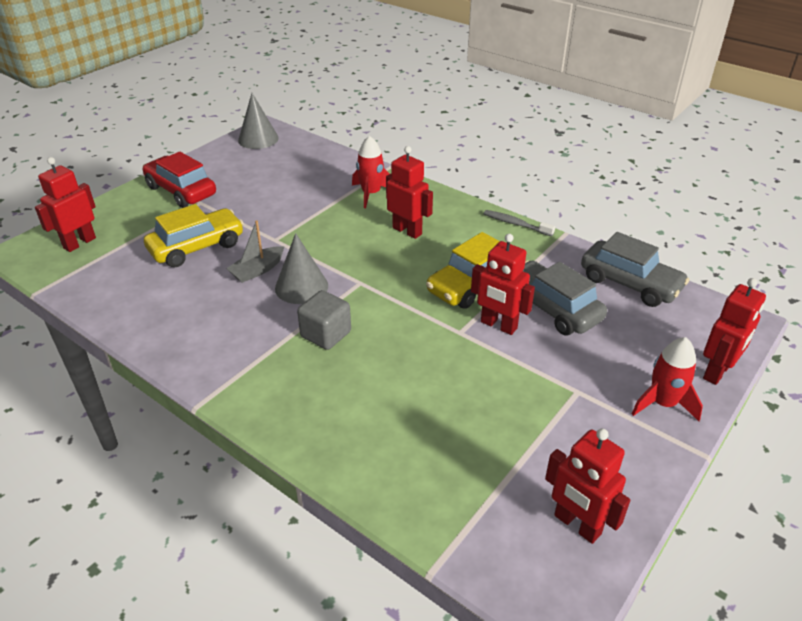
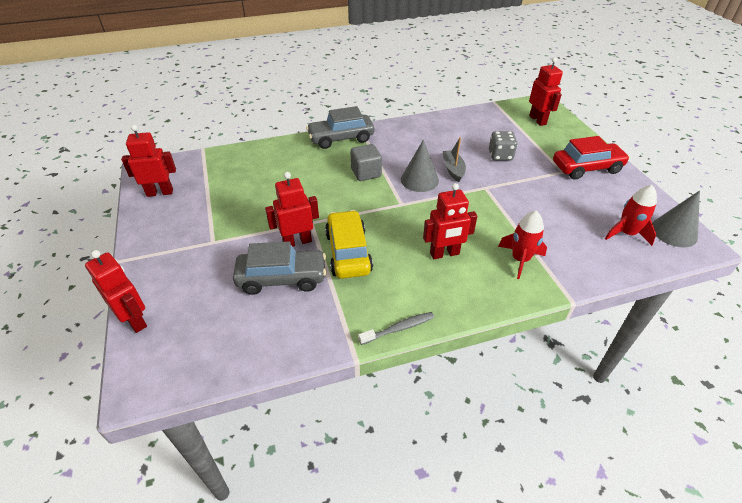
camera: 125 degrees right, 5 degrees up
(197, 247) = (500, 155): yellow car -> grey dice
(630, 283) = (253, 347): grey car -> grey car (341, 138)
(663, 403) = (158, 271): red rocket -> red rocket (626, 233)
(717, 372) = (135, 320): red robot -> red robot turned 150 degrees clockwise

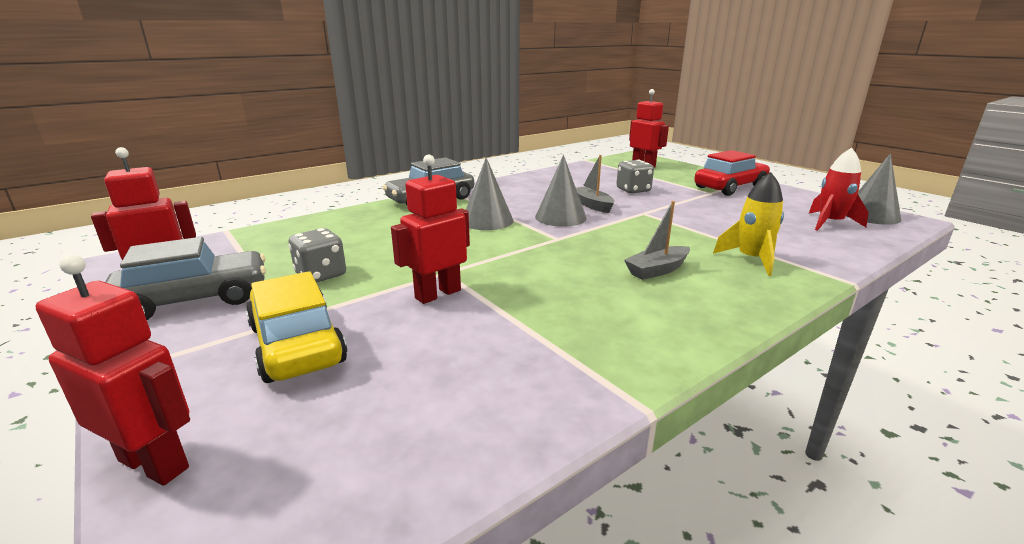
camera: 20 degrees left, 20 degrees down
(241, 207) = (321, 275): none -> grey dice
(282, 278) = (441, 338): grey car -> grey car (194, 300)
(348, 252) = (525, 291): yellow car -> yellow car (297, 344)
(366, 173) = (487, 221): grey cube -> grey cone
(399, 328) = (678, 356): grey toothbrush -> none
(444, 254) = (657, 270): red robot -> grey boat
(520, 259) = (751, 259): red rocket -> yellow rocket

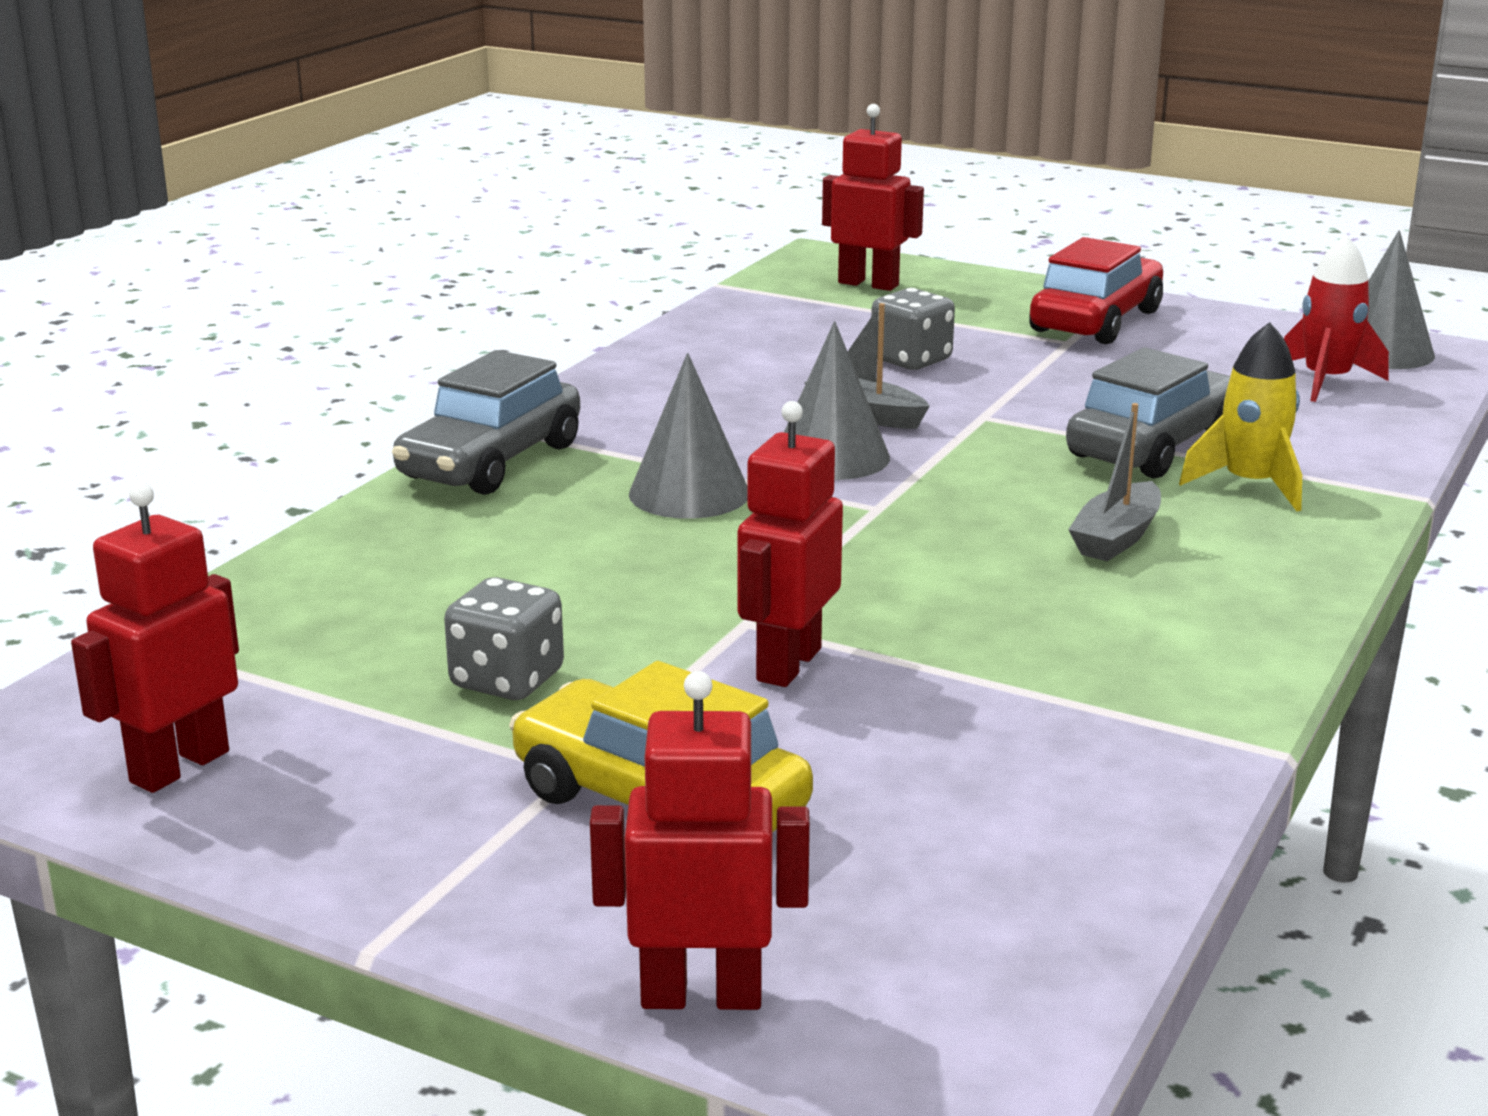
camera: 25 degrees left, 0 degrees up
(194, 300) = (325, 784): grey car -> grey car (1152, 447)

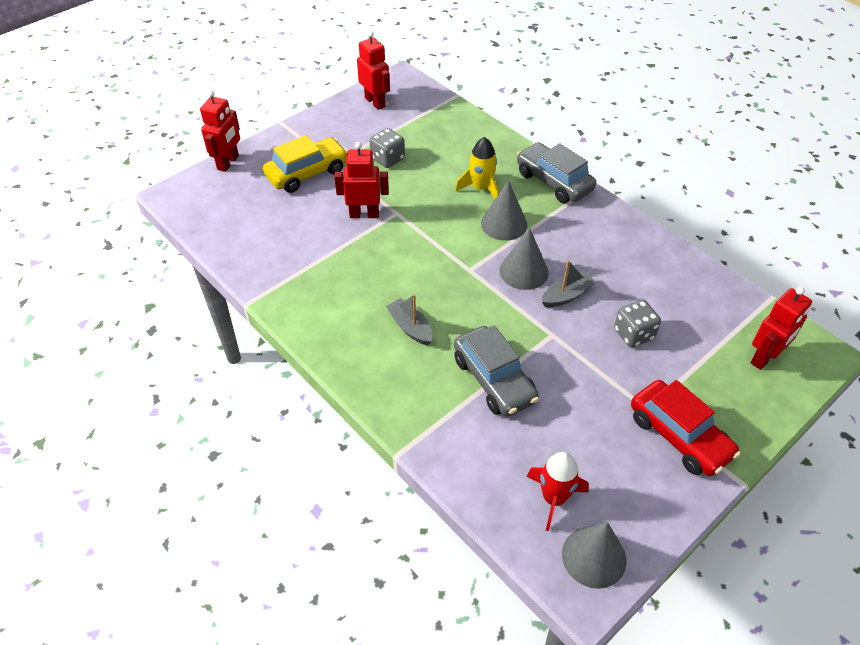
camera: 110 degrees right, 25 degrees up
(788, 664) = (364, 214): red robot -> red robot turned 45 degrees counterclockwise
(1250, 485) = (438, 395): yellow rocket -> yellow rocket (481, 188)

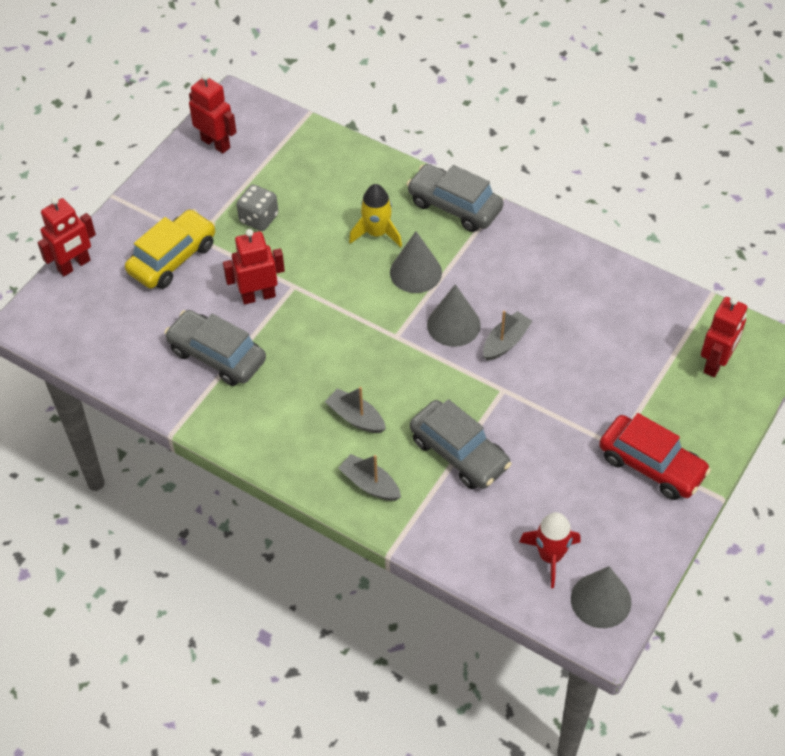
camera: 15 degrees left, 5 degrees up
(228, 163) = (74, 265): red robot -> red robot turned 45 degrees clockwise
(311, 251) = (217, 355): none -> grey car
(402, 387) = (370, 484): none -> grey boat
(633, 334) = (584, 369): grey dice -> none

